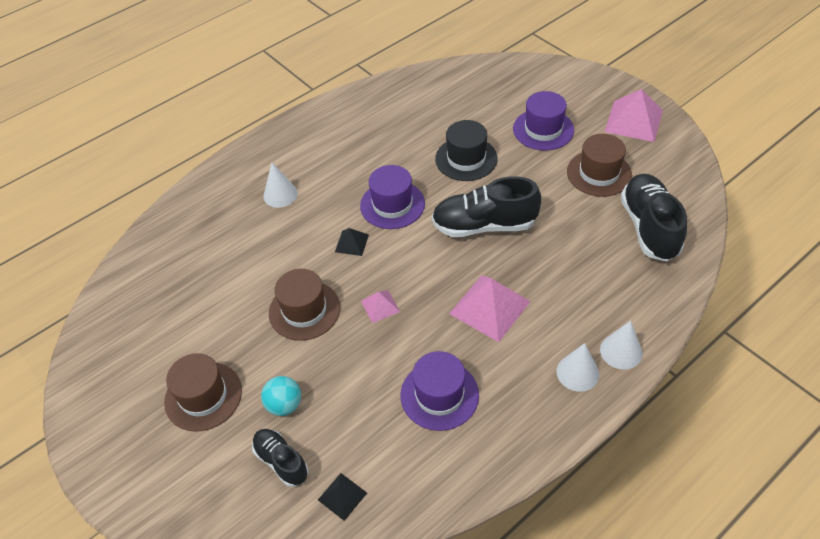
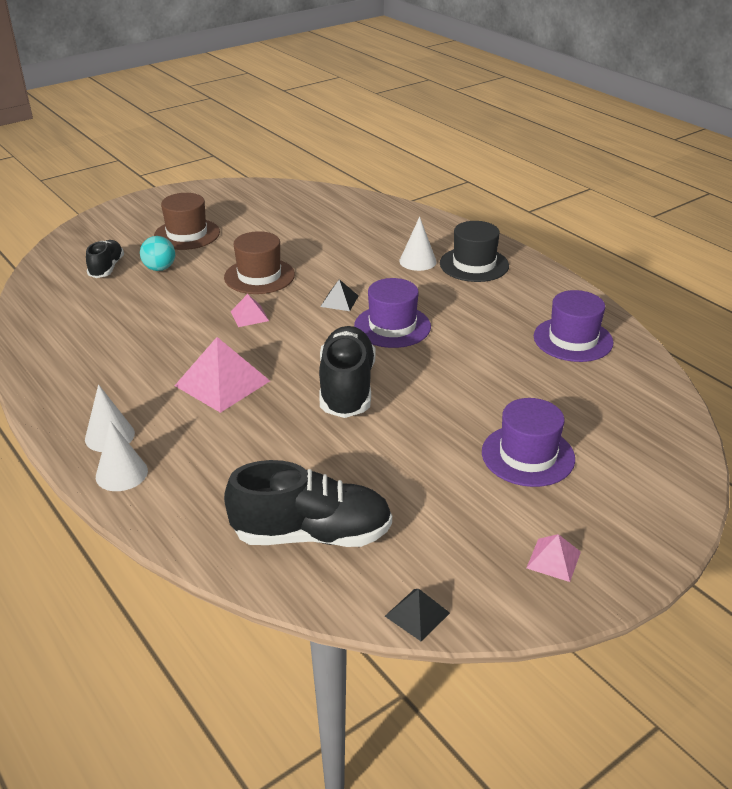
camera: 90 degrees right, 15 degrees down
(281, 461) = (106, 268): black shoe -> black shoe turned 45 degrees counterclockwise
(342, 496) = (58, 295): black pyramid -> black pyramid (417, 614)
(439, 395) = (129, 345): purple hat -> purple hat (573, 339)
(466, 159) = (467, 382): black hat -> black hat (474, 264)
(599, 173) = (429, 500): brown hat -> none
(634, 121) = (553, 559): pink pyramid -> pink pyramid, size x0.52

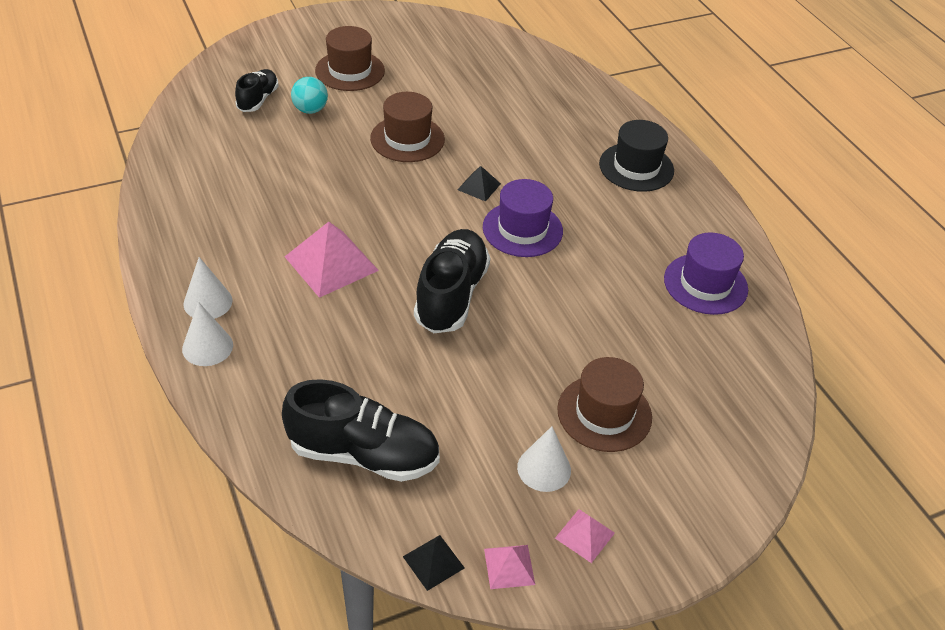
camera: 10 degrees right, 10 degrees up
(249, 316) = (382, 187): pink pyramid -> pink pyramid (509, 566)
(418, 261) = (578, 151): white cone -> white cone (544, 468)
(528, 455) = (604, 413): purple hat -> brown hat

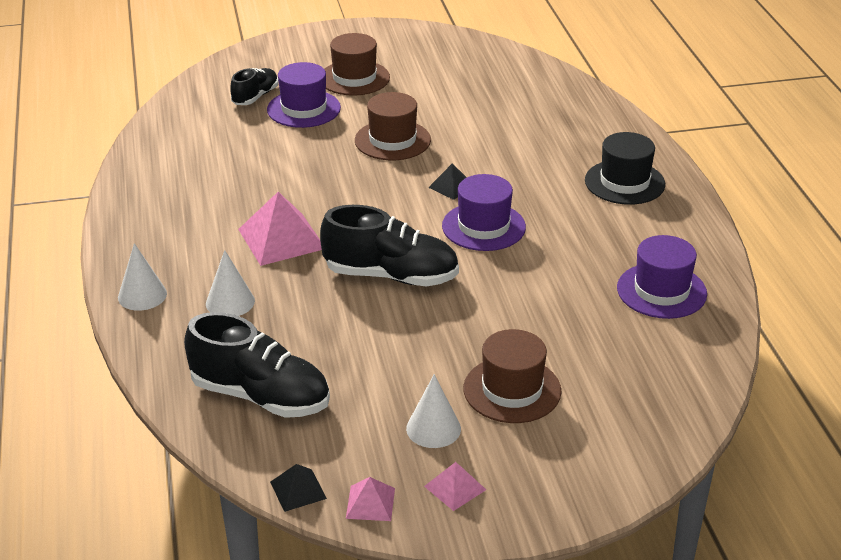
camera: 15 degrees right, 10 degrees down
(208, 302) = (154, 259): white cone -> white cone (230, 302)
(310, 110) = (303, 109): turquoise ball -> purple hat
(451, 295) = (391, 276): black shoe -> black shoe turned 75 degrees clockwise

